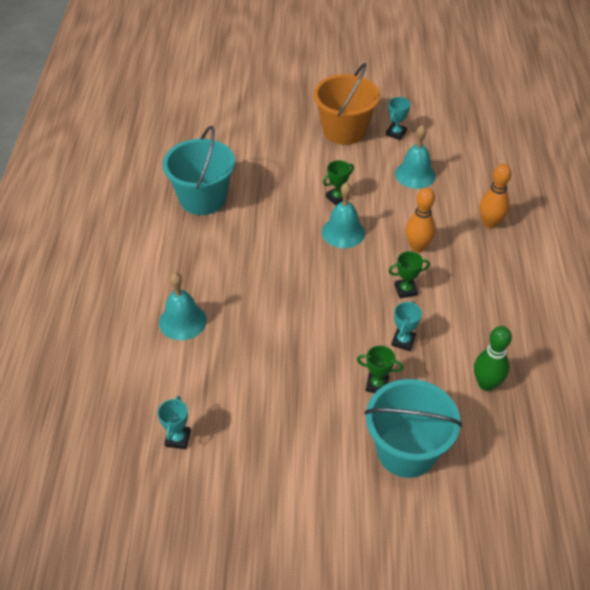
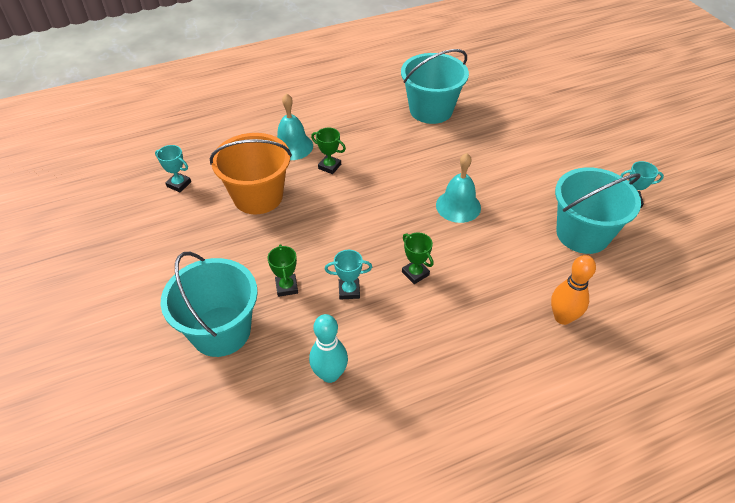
camera: 65 degrees right, 0 degrees up
(178, 438) = (179, 184): turquoise trophy -> turquoise trophy turned 45 degrees clockwise
(337, 198) = (500, 188): green trophy -> green trophy (329, 166)
(344, 130) = (596, 163): orange bucket -> orange bucket (258, 196)
(415, 175) = (582, 234): turquoise bell -> turquoise bucket
(417, 247) = (480, 266): orange bowling pin -> none
(486, 384) = (330, 374): green bowling pin -> turquoise bowling pin

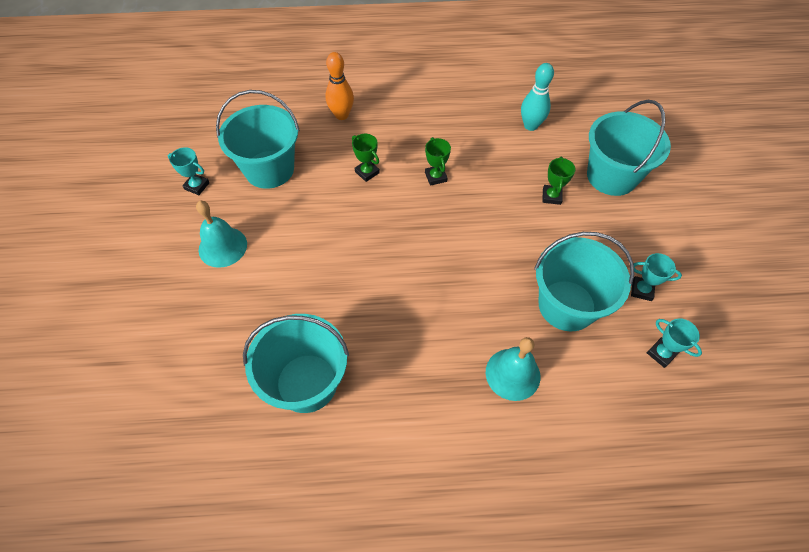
camera: 160 degrees left, 10 degrees up
(258, 196) = (566, 305): orange bucket -> turquoise bucket
(329, 166) = (475, 324): green trophy -> green trophy (367, 172)
(349, 291) = (498, 178): turquoise trophy -> turquoise trophy (641, 290)
(458, 206) = (360, 229): turquoise bell -> turquoise bell (222, 247)

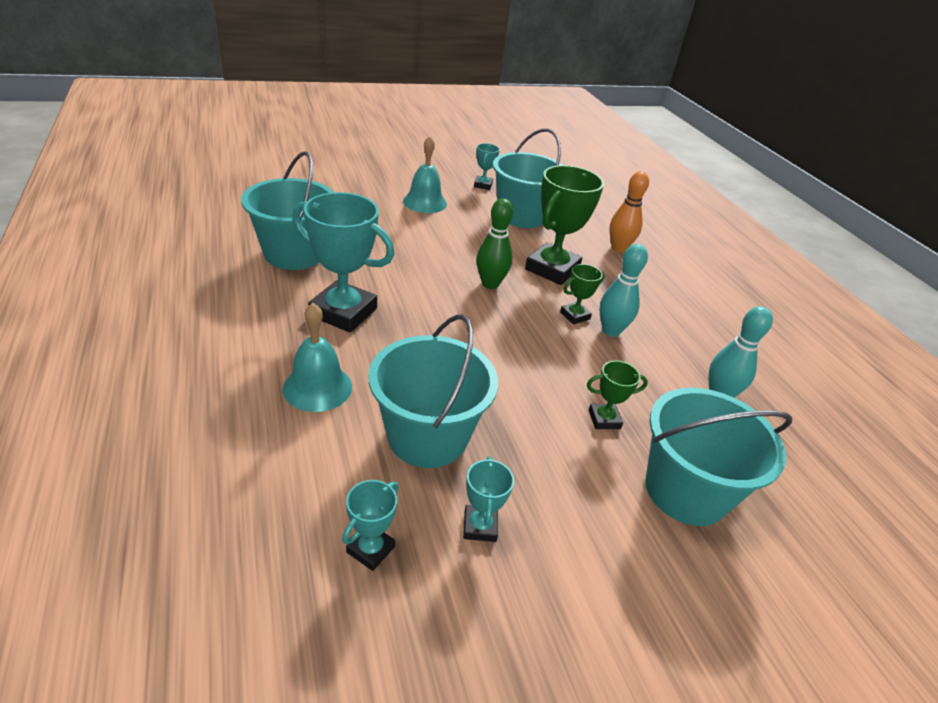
camera: 70 degrees right, 20 degrees down
(367, 172) = (552, 269): green trophy -> green trophy, size x2.06
(384, 223) = (490, 284): none -> green bowling pin
(414, 345) = (343, 312): none -> turquoise trophy
(456, 160) = (611, 331): none -> turquoise bowling pin

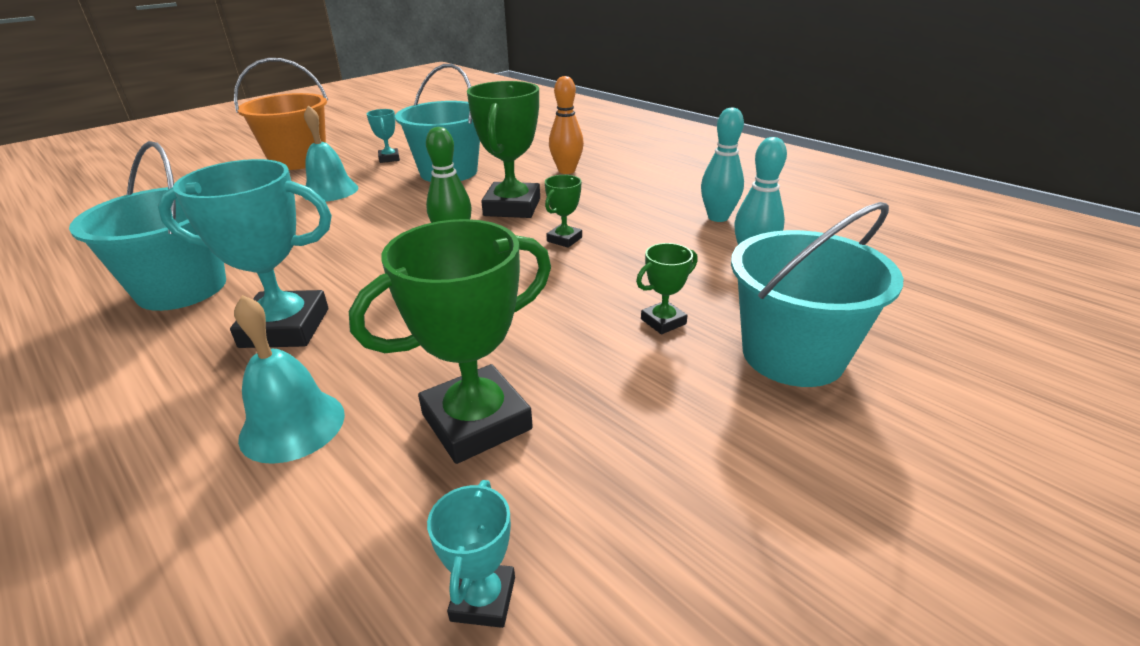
camera: 20 degrees left, 5 degrees down
(415, 163) = (298, 160): none -> orange bucket
(427, 436) = (476, 421): turquoise bucket -> green trophy
(480, 526) = (607, 495): turquoise trophy -> none
(611, 331) = (610, 240): turquoise bowling pin -> turquoise bowling pin (718, 217)

